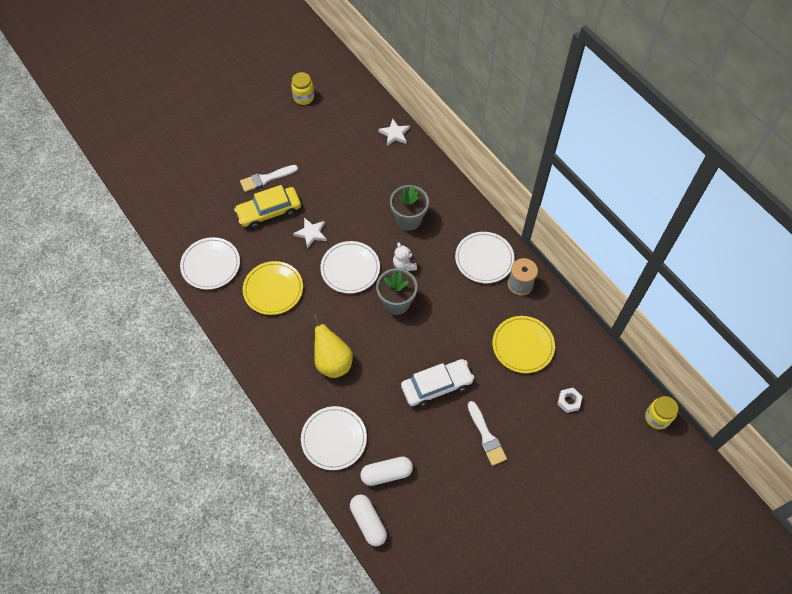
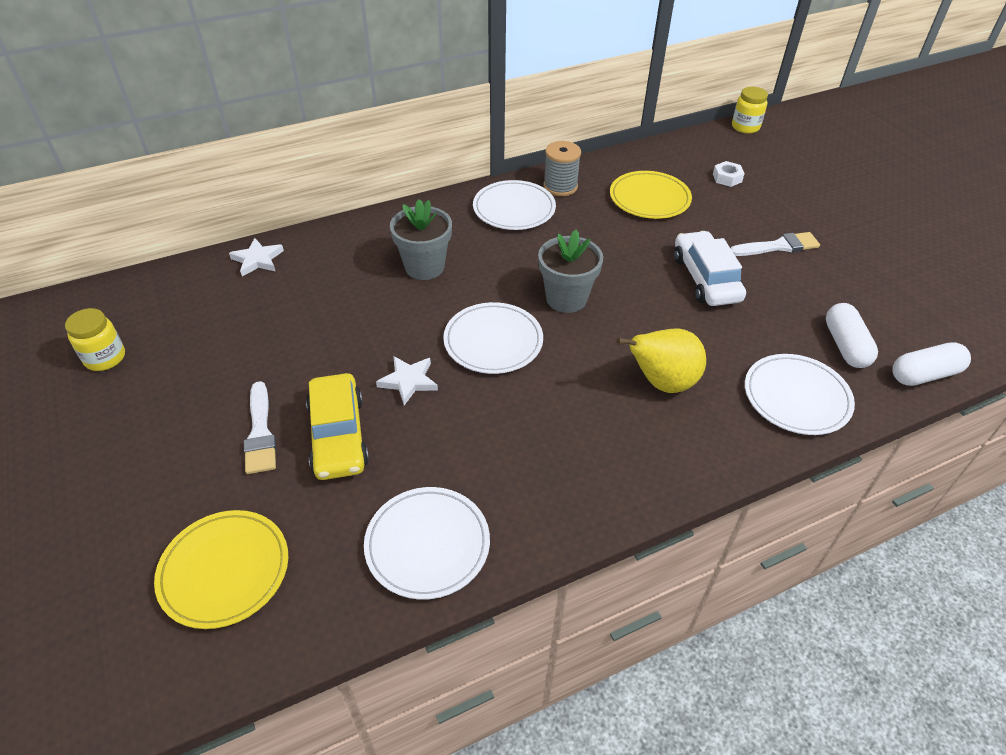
camera: 80 degrees left, 15 degrees down
(273, 289) = (509, 446): yellow plate -> yellow plate (224, 570)
(404, 265) = (503, 282): white teddy bear -> none

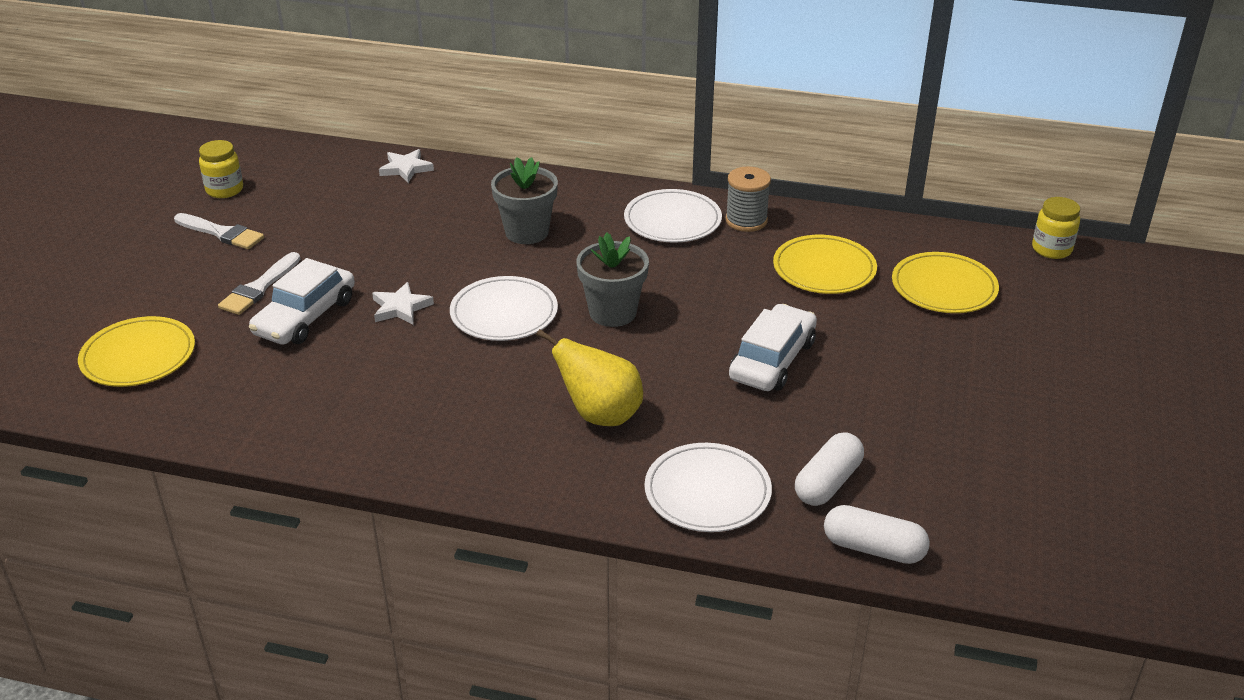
camera: 40 degrees right, 10 degrees down
(338, 435) = (305, 317): yellow car -> white car
(427, 544) = (272, 415): white plate -> none
(727, 178) = (944, 287): white nut -> yellow plate
(778, 246) = (898, 371): white brush -> white brush (222, 233)

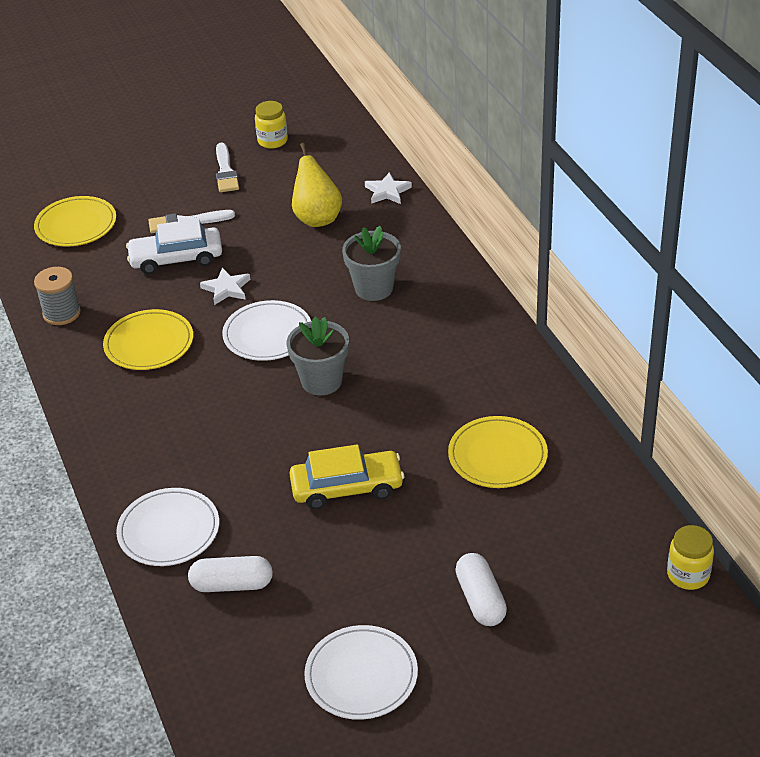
camera: 55 degrees right, 5 degrees up
(600, 415) = (202, 439): yellow pear -> yellow pear (317, 218)
(672, 220) = (472, 345): white plate -> white plate (361, 675)
(746, 221) = (517, 382): grey spool -> grey spool (62, 313)
(772, 360) = (347, 487): white car -> yellow car
(873, 548) = (182, 641): white capsule -> white capsule (480, 599)
(944, 287) = (548, 534): yellow plate -> yellow plate (149, 343)

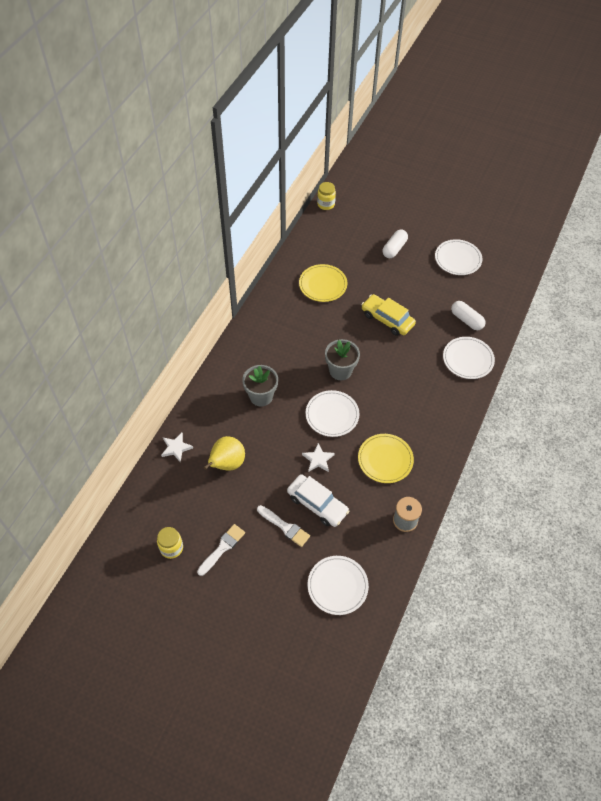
camera: 135 degrees left, 15 degrees up
(76, 225) = (337, 586): yellow plate -> white plate

